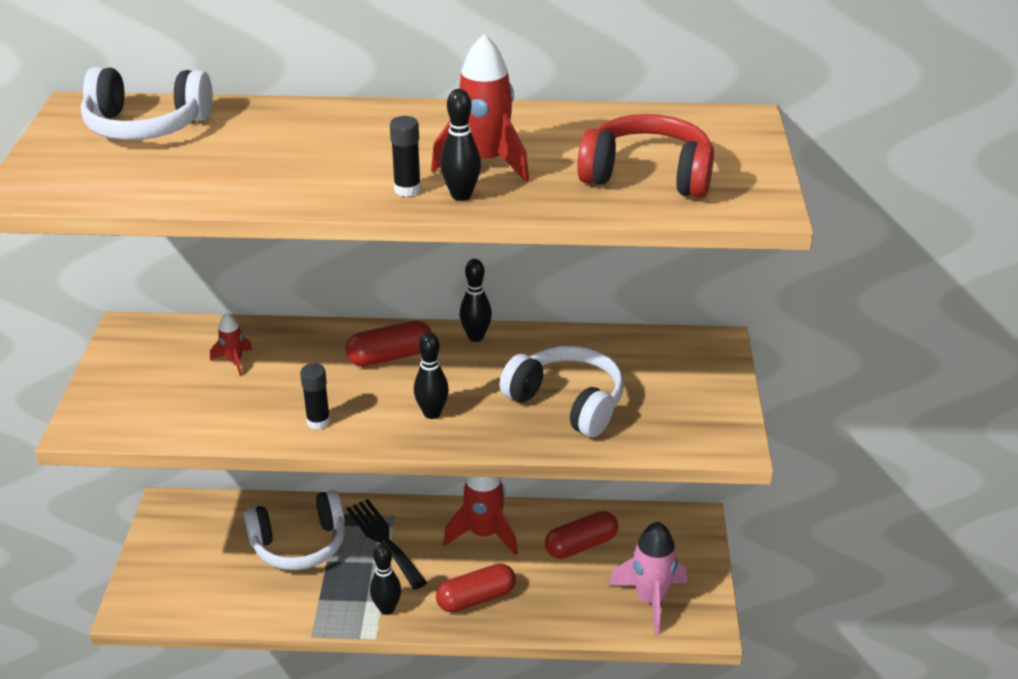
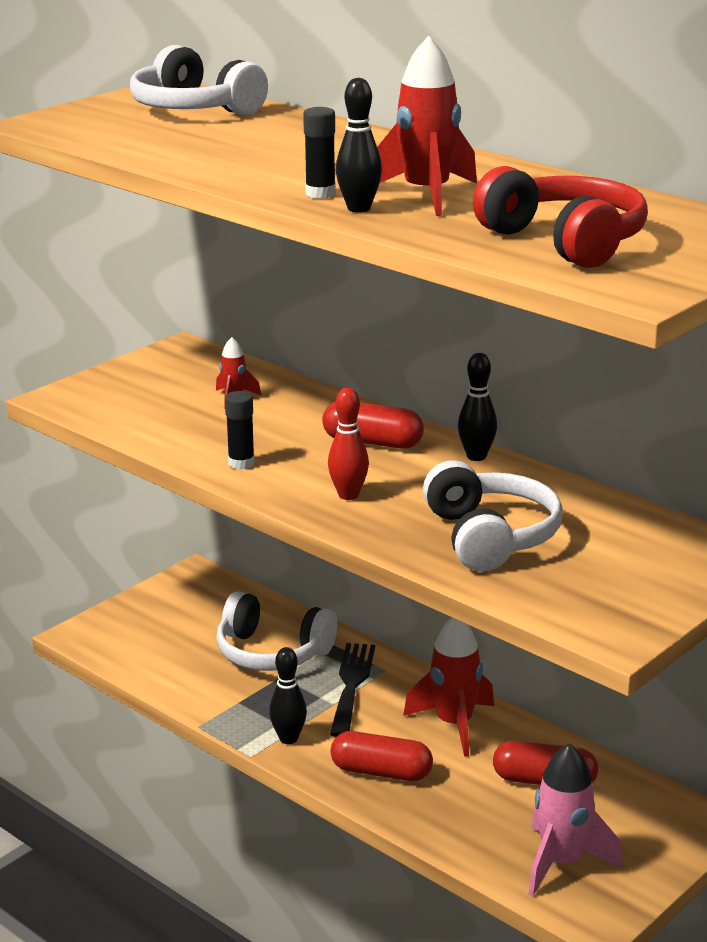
camera: 40 degrees right, 10 degrees down
(432, 413) = (348, 495): black bowling pin -> red bowling pin

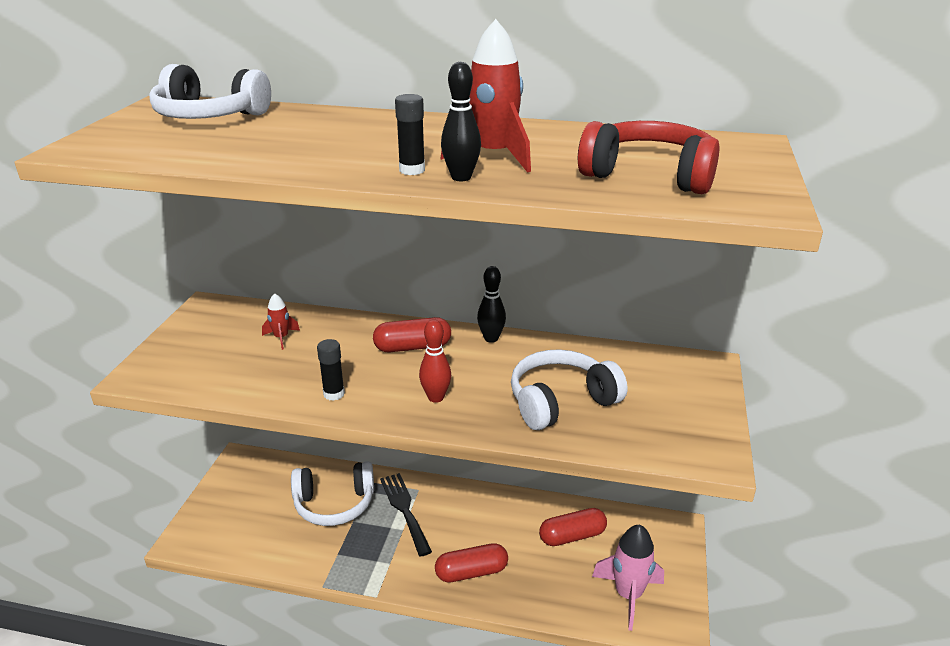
camera: 30 degrees left, 5 degrees up
(288, 738) = (392, 570): black bowling pin -> none
(454, 724) = (489, 515): red rocket -> none
(490, 537) = (561, 401): white headphones -> white headphones turned 75 degrees counterclockwise

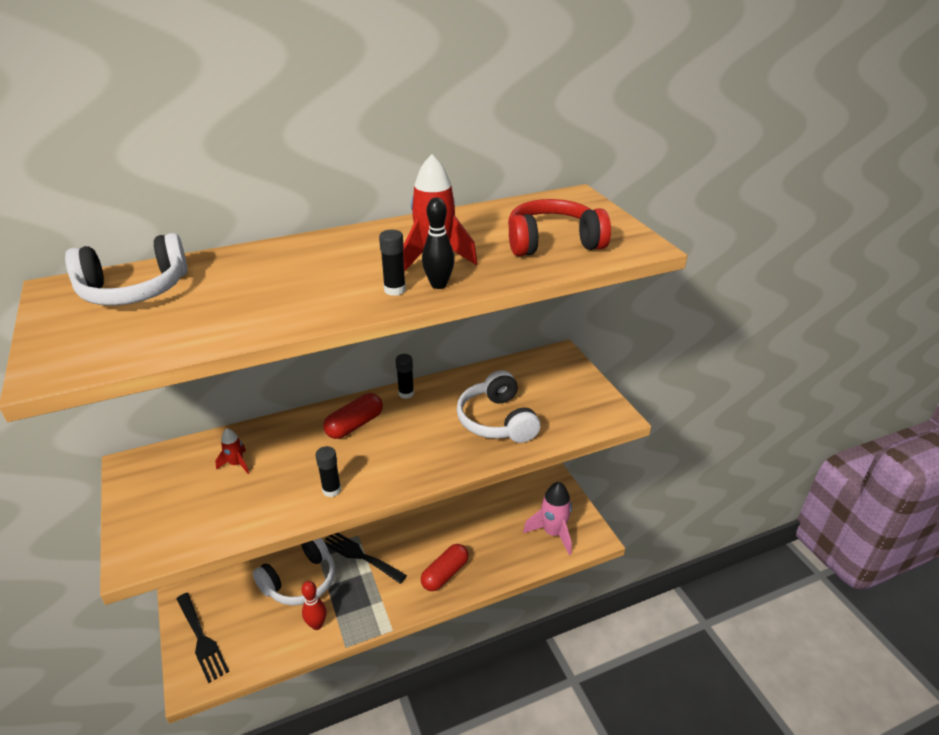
camera: 35 degrees left, 5 degrees up
(219, 510) = (202, 639): none -> black fork
(436, 397) = (411, 457): red bowling pin -> red bowling pin (317, 624)
(491, 338) = (406, 393): black bowling pin -> black glue stick
(561, 401) = (497, 420): white headphones -> white headphones turned 45 degrees counterclockwise
(572, 536) = (491, 512): red capsule -> none

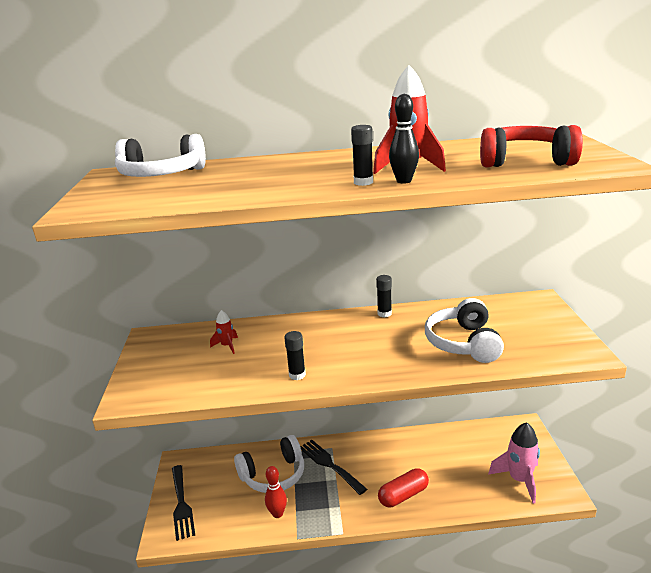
camera: 20 degrees right, 10 degrees down
(355, 425) = (332, 331): red capsule -> none

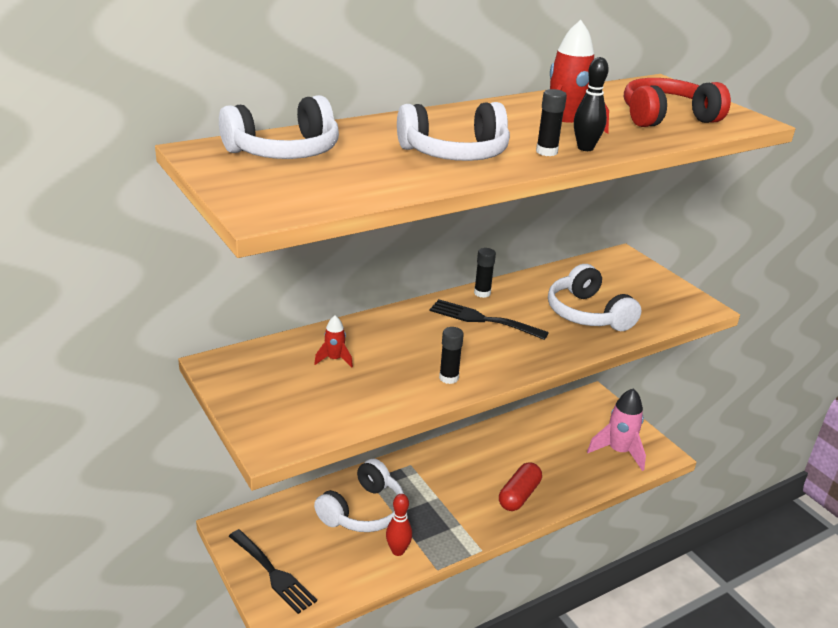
camera: 30 degrees left, 5 degrees up
(283, 181) = (455, 153): none -> white headphones
(329, 464) = (420, 483): black fork -> black fork (482, 319)

